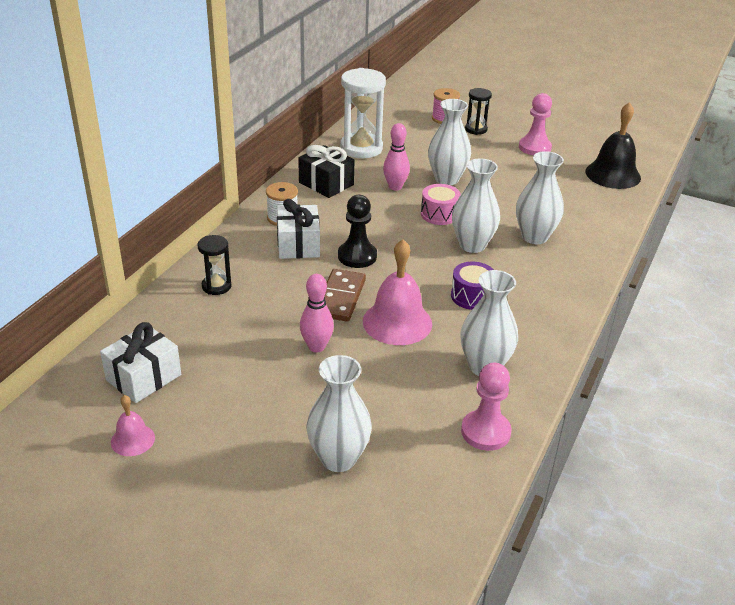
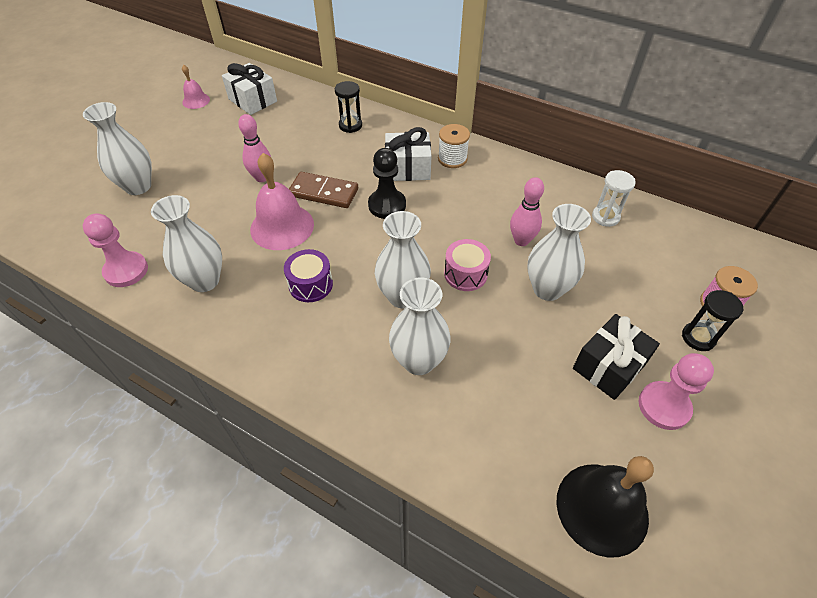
camera: 95 degrees right, 15 degrees up
(326, 184) = (520, 188): black gift -> black gift (609, 366)
(361, 148) = (605, 217): white hourglass -> white hourglass, size x0.55

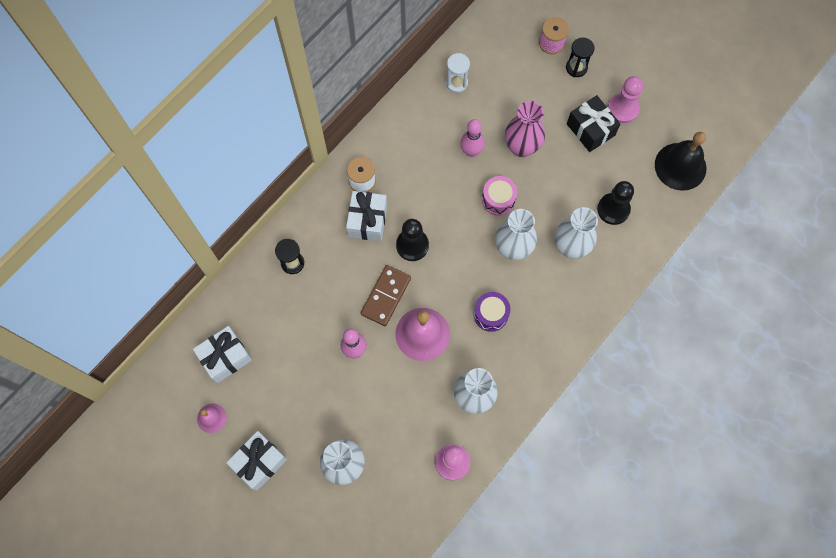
camera: 80 degrees left, 20 degrees up
(150, 132) = (259, 462): none -> white gift
(491, 410) = (613, 209): none -> black pawn
(547, 289) = (521, 147): white vase -> pink vase

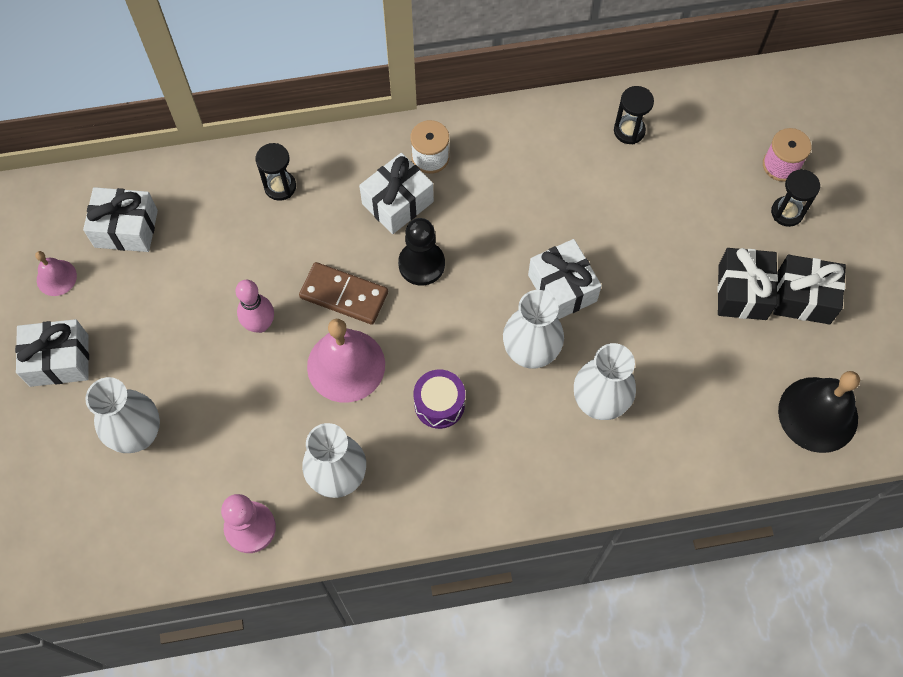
camera: 40 degrees right, 5 degrees down
(386, 296) = (344, 295): brown domino -> brown domino turned 45 degrees clockwise
(456, 83) = (629, 131): white hourglass -> black hourglass
(471, 151) = (579, 214): pink bowling pin -> none
(498, 199) = (562, 288): pink drum -> white gift
(521, 147) = (641, 251): pink vase -> none
(613, 209) = (689, 400): black pawn -> none
(622, 109) = (803, 297): pink pawn -> black gift

